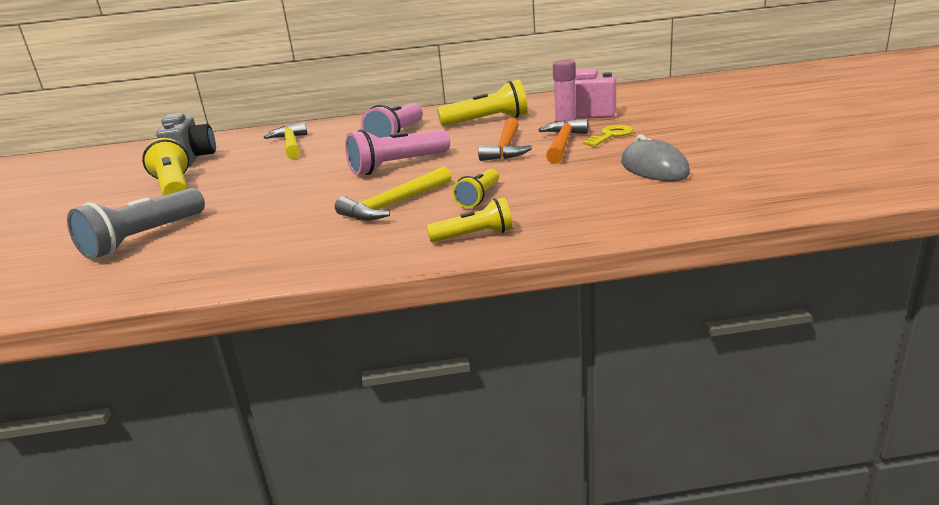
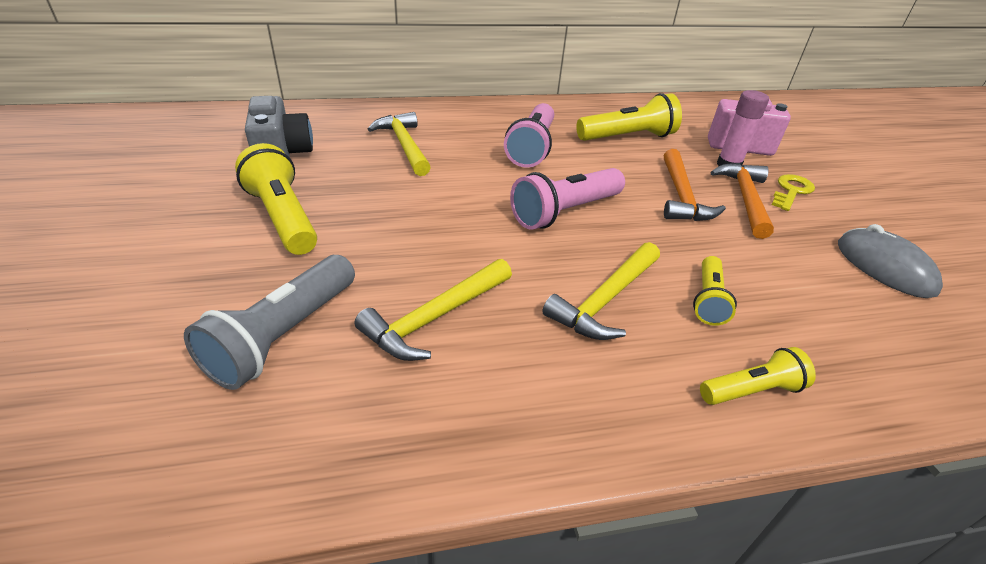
camera: 10 degrees left, 15 degrees up
(257, 223) = (435, 318): none -> yellow hammer

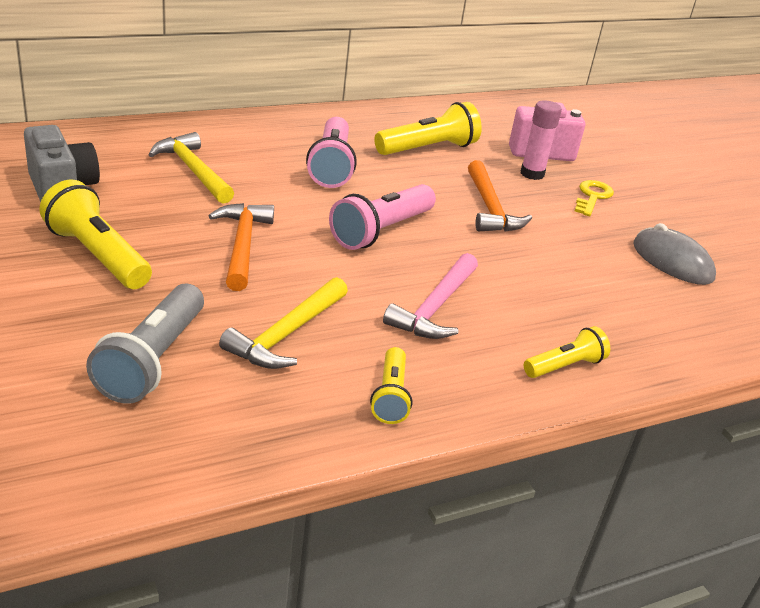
camera: 15 degrees left, 5 degrees down
(606, 300) = (435, 307): yellow hammer -> pink hammer
(708, 300) = (524, 300): yellow flashlight -> yellow flashlight (391, 396)
(745, 199) = (550, 207): orange hammer -> orange hammer (242, 245)

